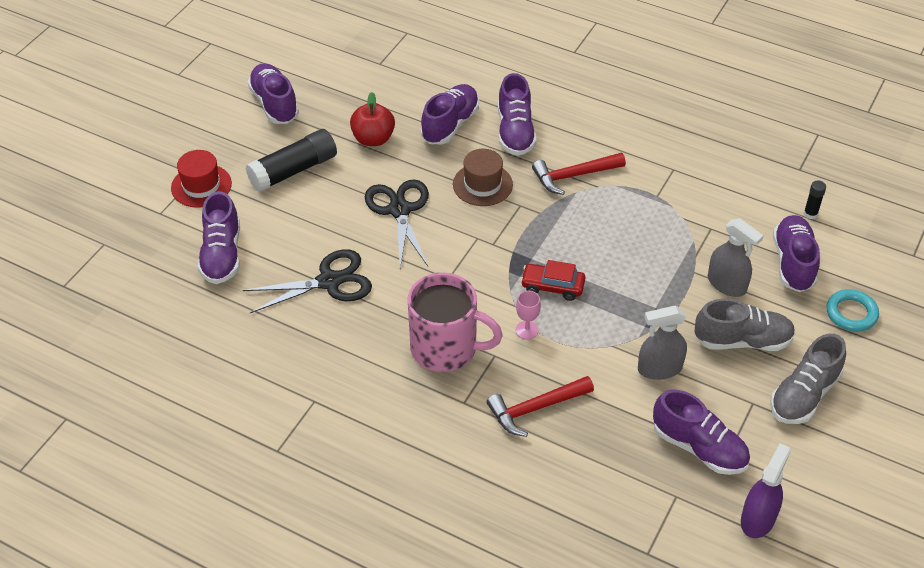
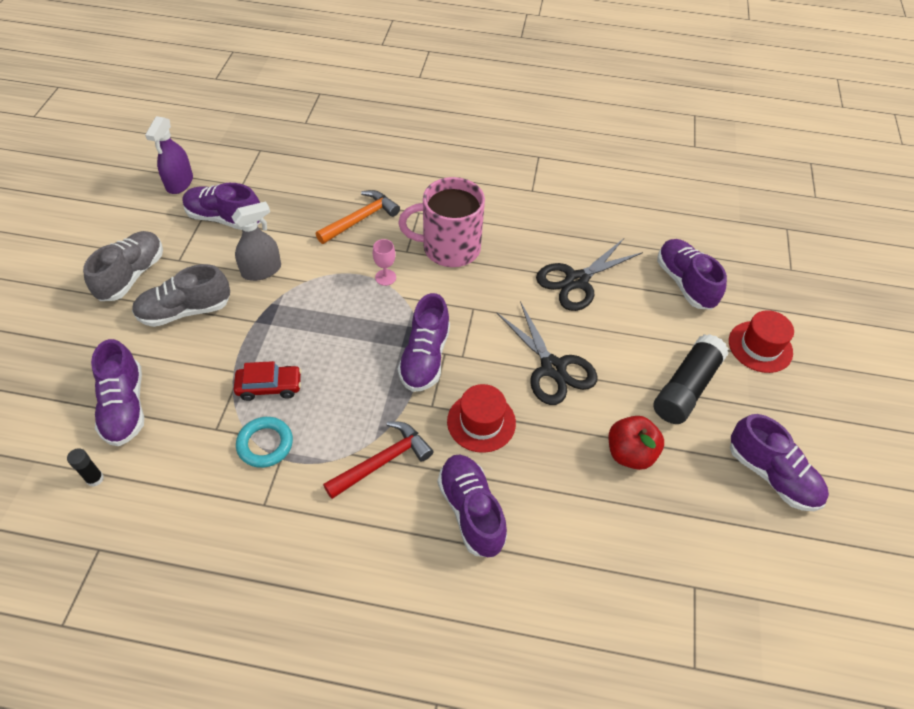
camera: 160 degrees right, 5 degrees up
(450, 125) = (553, 501): purple shoe -> purple shoe (425, 357)
(482, 184) = (481, 422): brown hat -> red hat
(535, 409) = (360, 219): red hammer -> orange hammer
(552, 286) = (373, 322): red car -> red car (269, 387)
(726, 284) = (199, 365): grey spray bottle -> none
(851, 313) = (71, 362): turquoise ring -> turquoise ring (265, 444)

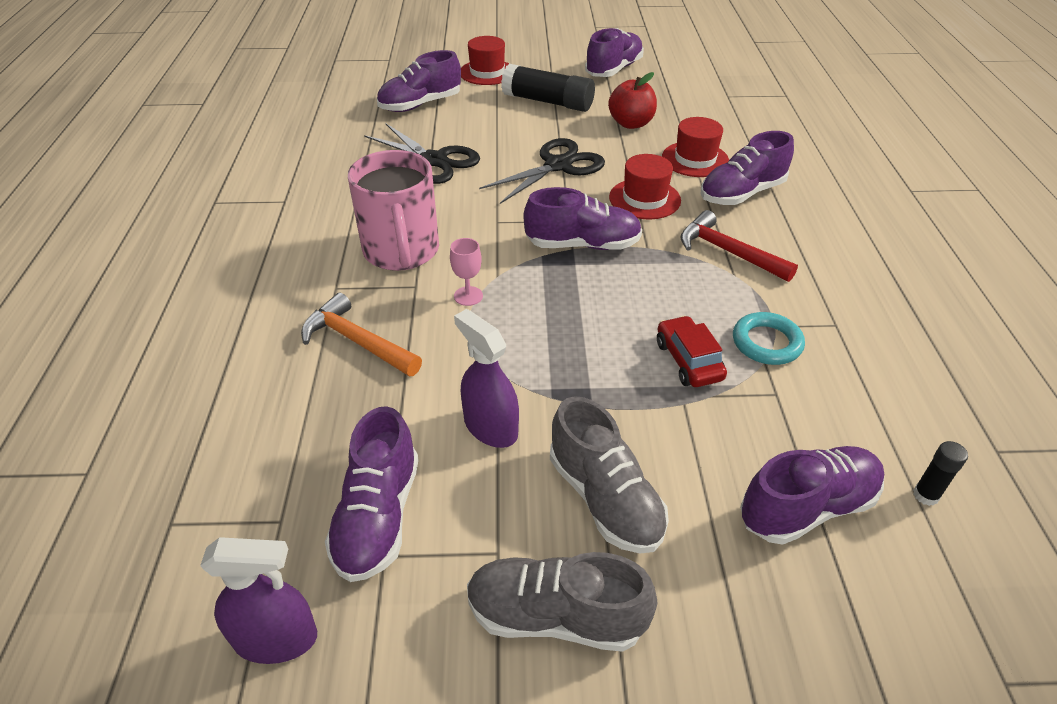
camera: 100 degrees left, 10 degrees down
(261, 270) = (490, 427): grey spray bottle -> purple spray bottle
(545, 491) = (695, 159): none -> red hat

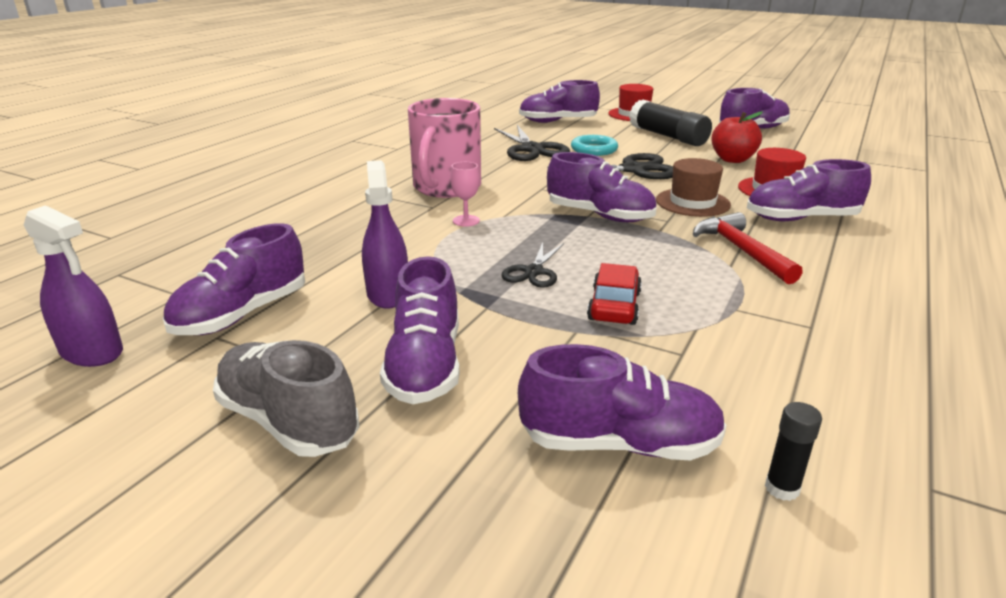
camera: 30 degrees right, 15 degrees down
(357, 341) = (353, 223): orange hammer -> none
(591, 344) = (534, 272): none -> black scissors
(605, 498) = (425, 365): grey shoe -> purple shoe
(644, 199) = (692, 202): red hat -> brown hat
(766, 343) = (713, 317): turquoise ring -> turquoise ring (594, 149)

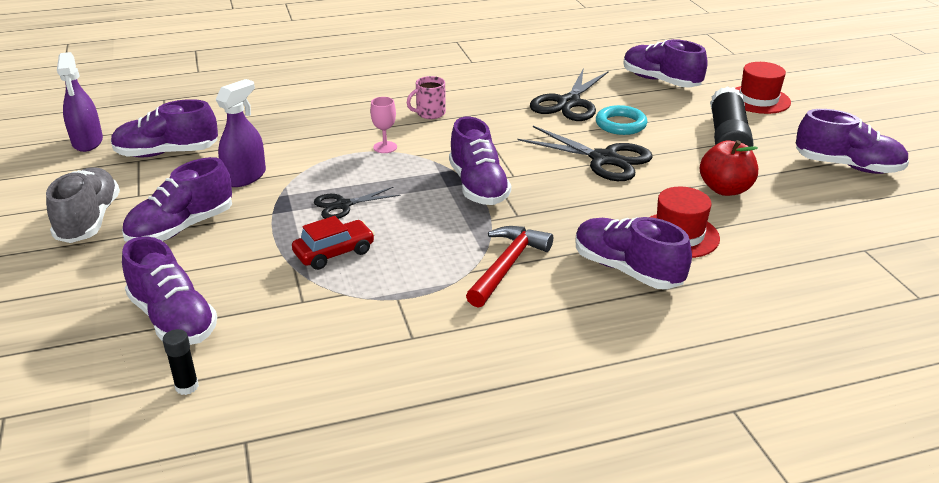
camera: 45 degrees right, 5 degrees up
(446, 187) = (430, 113): pink mug -> pink mug, size x0.46
(692, 202) = (575, 211): brown hat -> none

